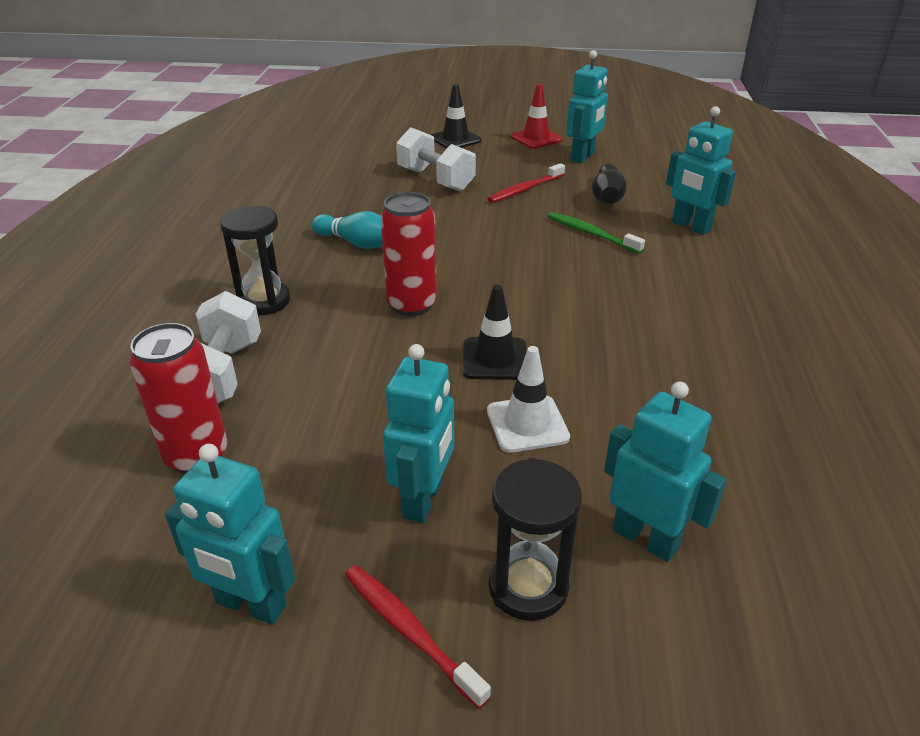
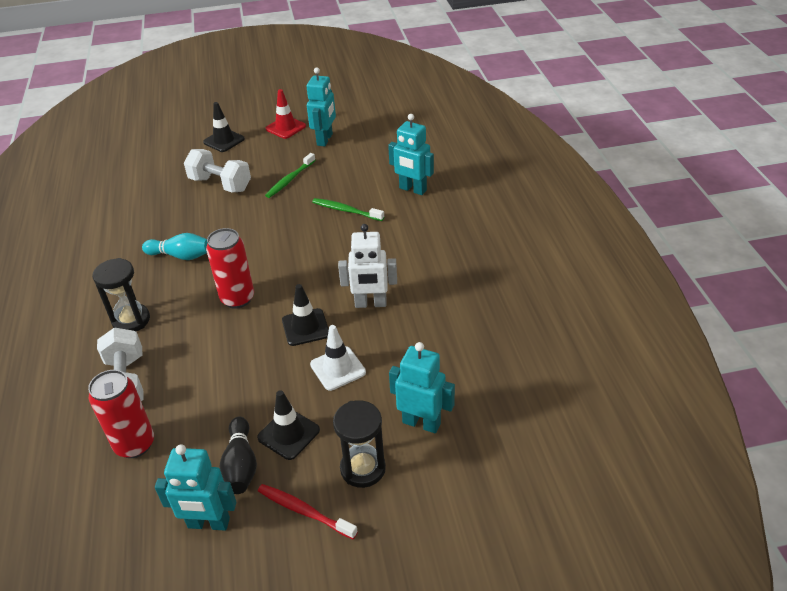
camera: 15 degrees left, 5 degrees up
(423, 499) = (288, 434): turquoise robot -> black traffic cone
(525, 189) = (290, 180): red toothbrush -> green toothbrush
(599, 349) = (370, 304): none -> white robot
(607, 197) = (350, 174): black bowling pin -> black bowling pin (241, 465)

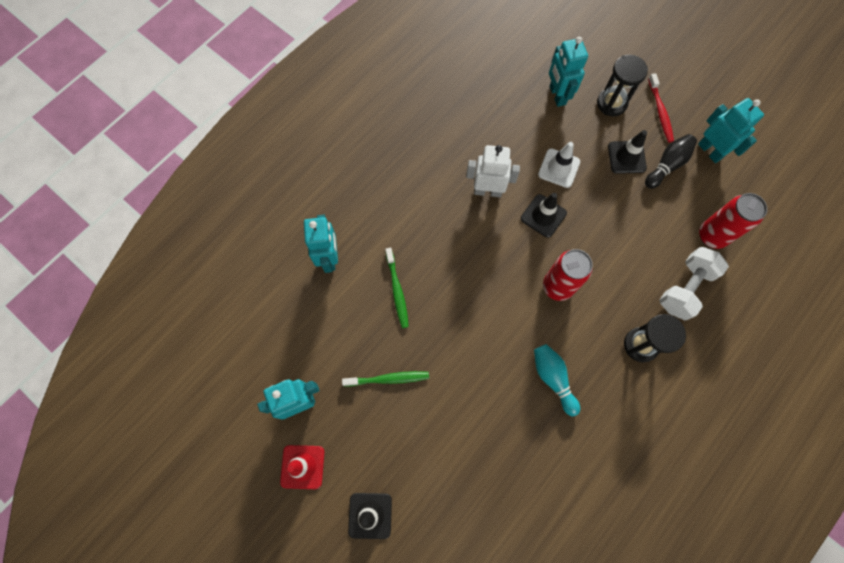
camera: 130 degrees left, 30 degrees up
(220, 184) = (441, 442): white dumbbell -> none
(370, 304) = (487, 191): white robot -> white robot turned 45 degrees counterclockwise

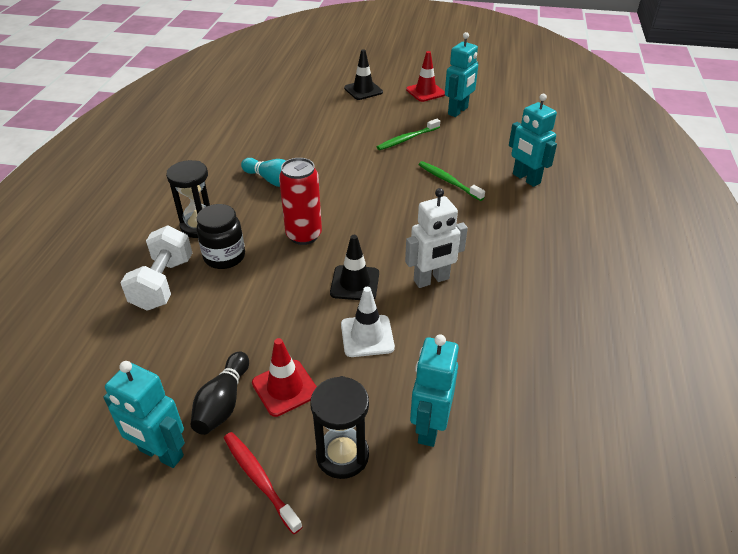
camera: 150 degrees right, 30 degrees down
(557, 95) = (429, 427): turquoise robot -> turquoise robot turned 120 degrees counterclockwise
(626, 157) = (285, 388): black traffic cone -> red traffic cone
(630, 294) = (224, 257): none -> black jar
(712, 236) = (138, 345): red can -> none

